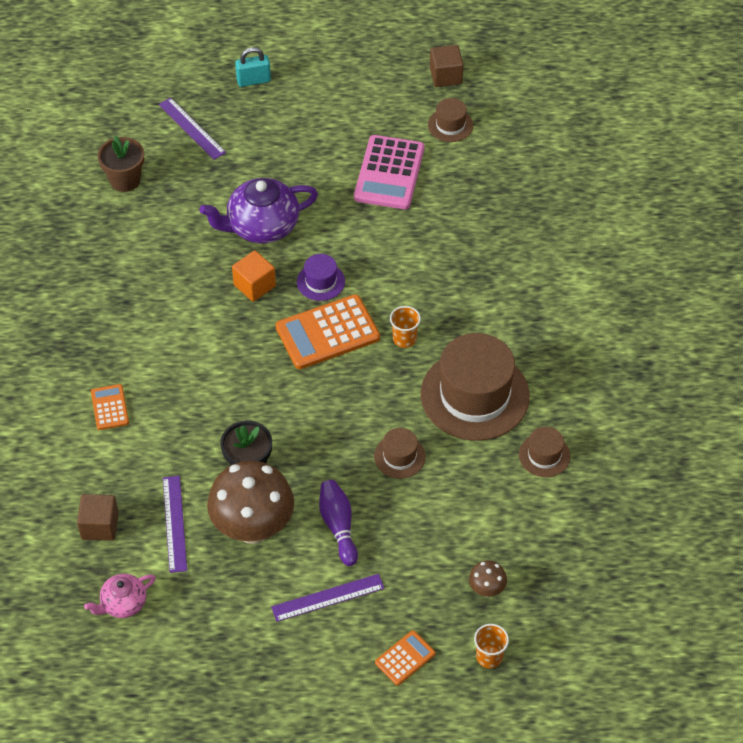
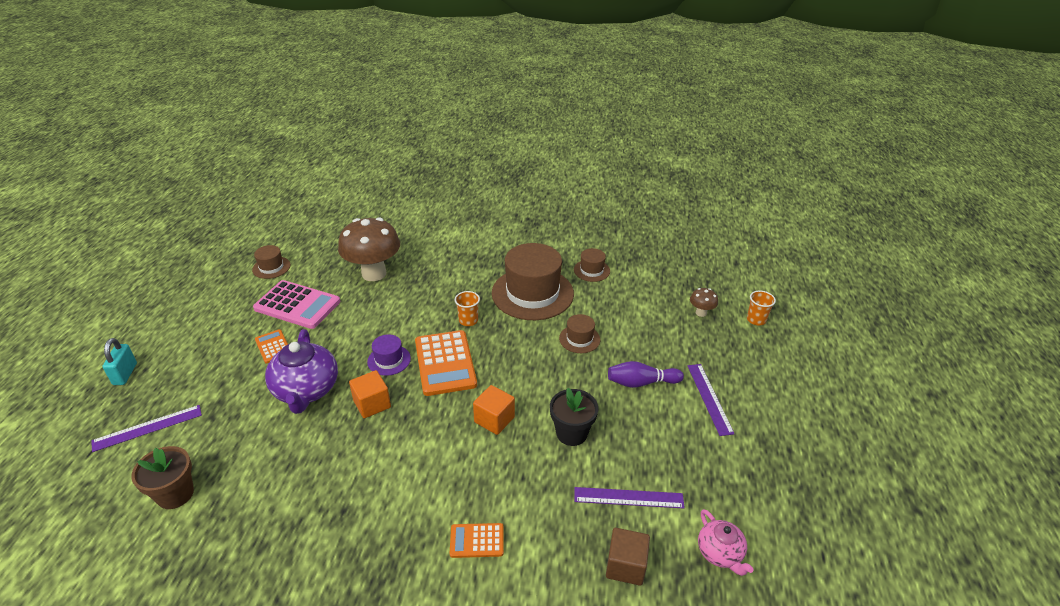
camera: 80 degrees left, 15 degrees down
(253, 528) = (639, 438): brown mushroom -> brown mushroom (374, 273)
(254, 394) = (494, 419): none -> orange cube
(405, 658) = (761, 362): orange calculator -> orange calculator (273, 347)
(445, 76) = (220, 262): brown cube -> none

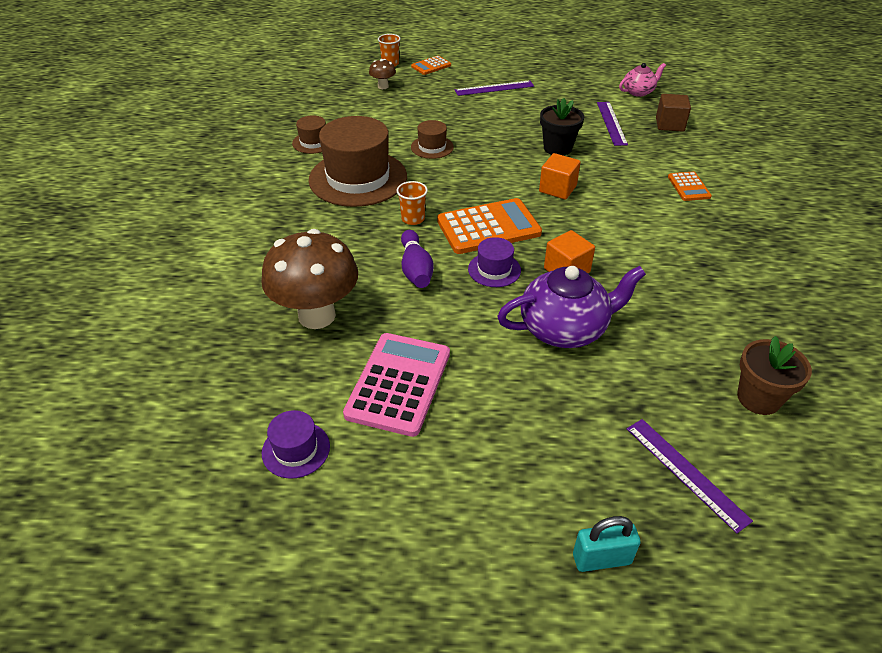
camera: 95 degrees left, 5 degrees up
(271, 267) = (296, 449): brown hat -> purple hat
(273, 347) = (495, 385): orange calculator -> orange calculator (431, 66)
(641, 382) = (485, 116): purple bowling pin -> purple bowling pin (416, 269)

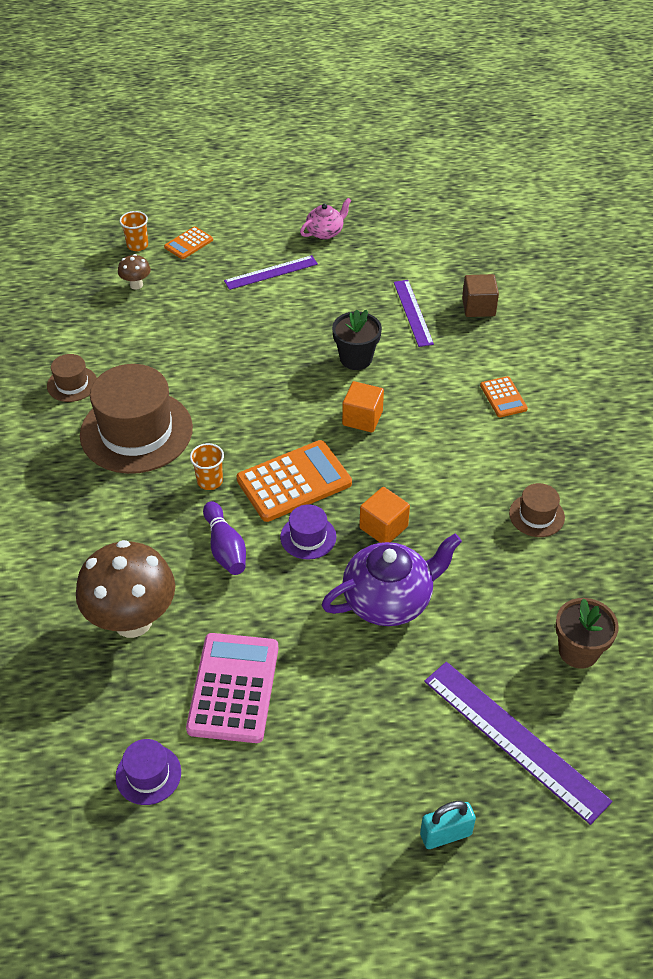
camera: 10 degrees left, 5 degrees up
(432, 147) = (212, 374): brown hat -> brown hat (536, 515)
(638, 92) = (440, 259): pink teapot -> pink teapot (325, 232)
(686, 473) = (514, 739): purple ruler -> purple ruler, size x1.62

